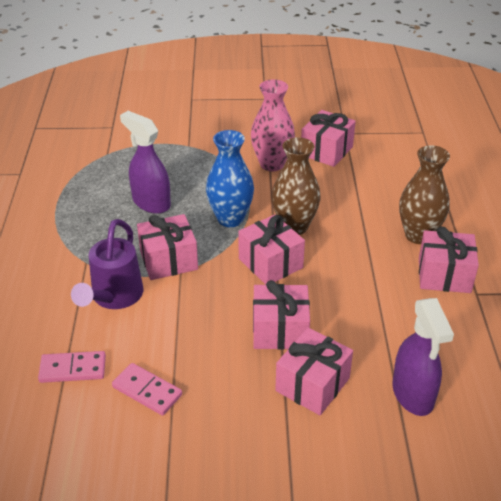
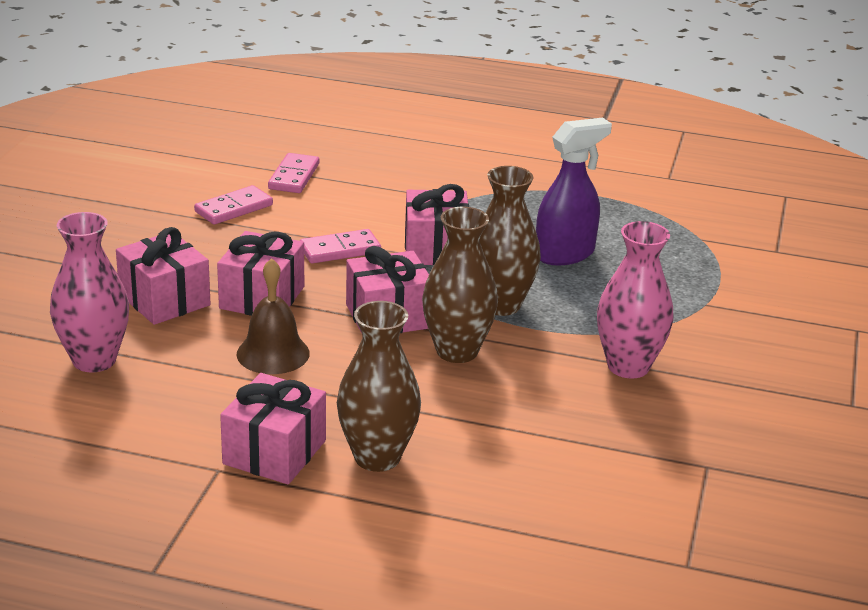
camera: 105 degrees right, 10 degrees down
(114, 298) = (388, 208): purple watering can -> none
(191, 308) = (340, 250): none -> pink domino
(230, 219) = (500, 305): blue vase -> brown vase
(326, 151) = (651, 429): pink gift -> none
(346, 304) = (273, 353): none -> brown bell
(413, 395) = (94, 360): purple spray bottle -> pink vase

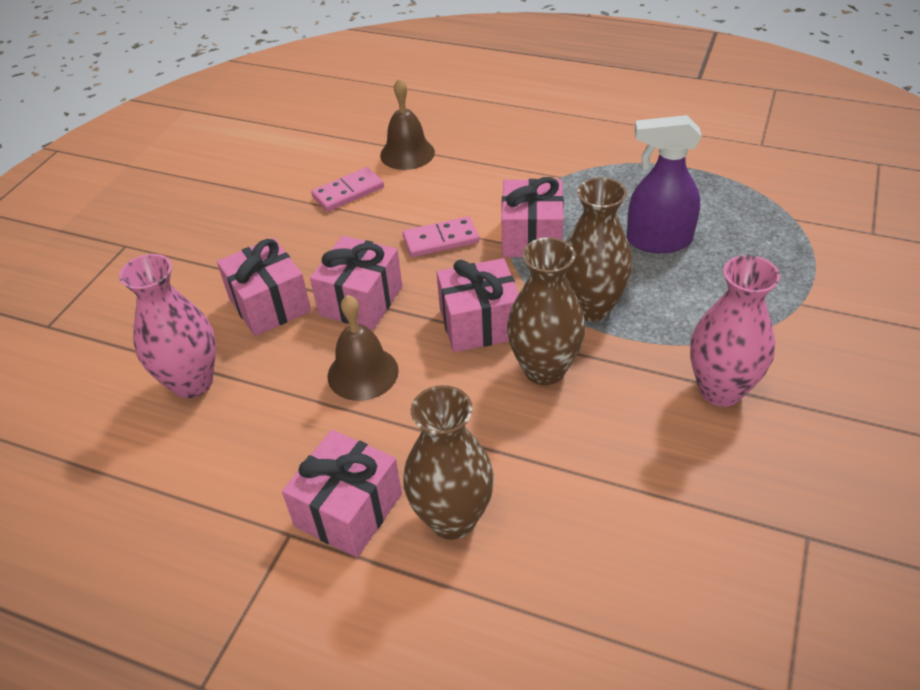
camera: 10 degrees right, 15 degrees up
(294, 176) = (407, 153): pink domino -> brown bell
(565, 254) = (658, 241): purple spray bottle -> purple spray bottle turned 150 degrees counterclockwise

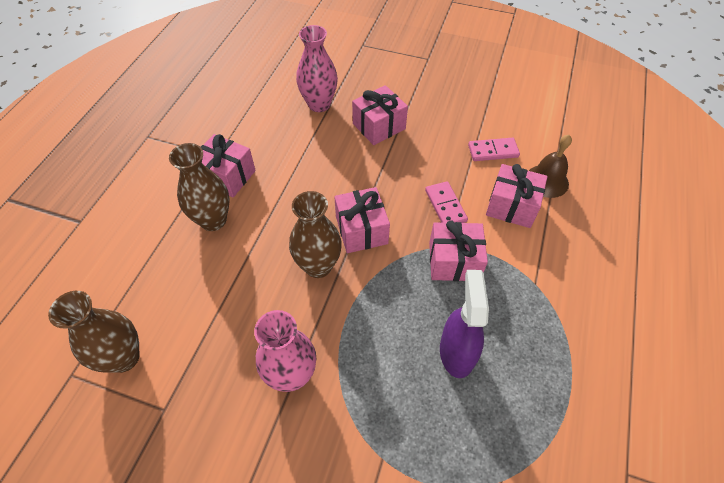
camera: 85 degrees right, 10 degrees up
(348, 192) = (493, 151): pink domino -> pink domino turned 60 degrees counterclockwise
(361, 300) = (382, 168): pink gift -> pink gift (511, 206)
(363, 373) = (321, 174): brown bell -> none
(591, 307) = (377, 297): brown vase -> brown vase (124, 357)

